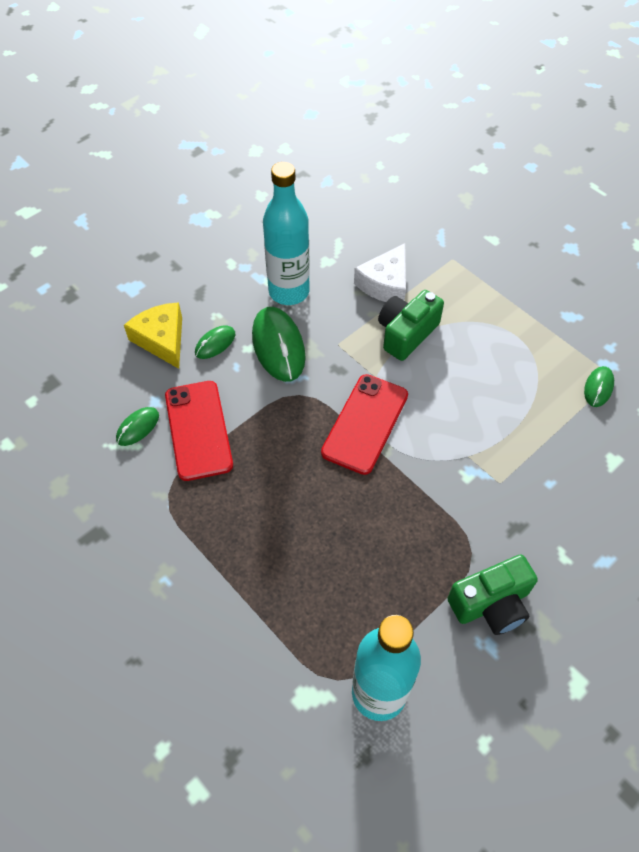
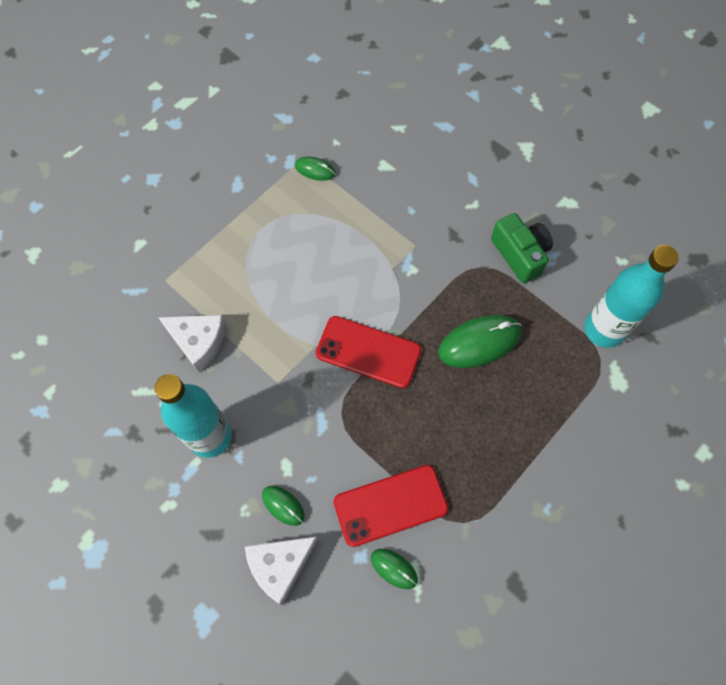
camera: 95 degrees left, 10 degrees up
(162, 339) = (280, 565): yellow cheese -> white cheese
(278, 346) = (283, 439): green mouse -> green mouse (479, 342)
(406, 333) = (262, 320): green camera -> none

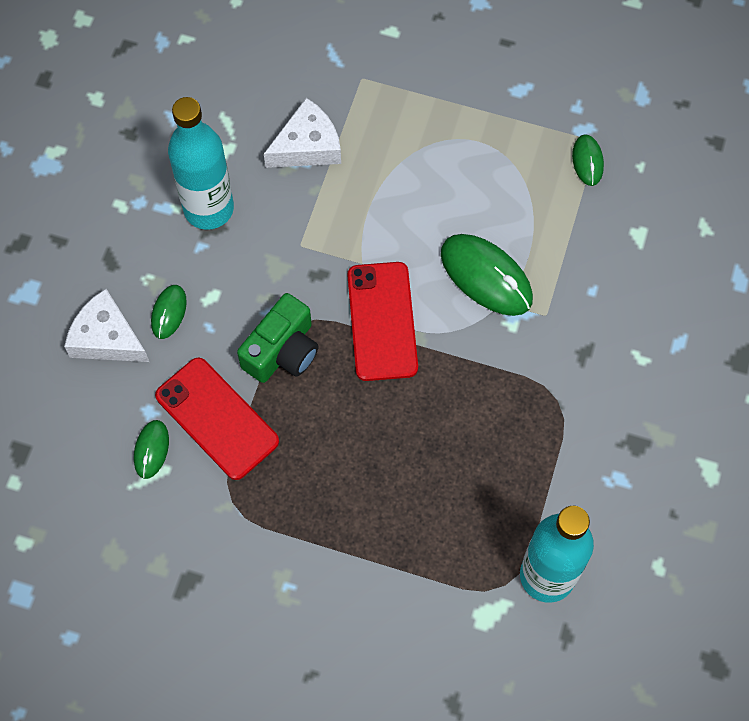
camera: 65 degrees right, 0 degrees up
(198, 341) = (307, 146): white cheese -> white cheese turned 120 degrees counterclockwise
(479, 342) = (455, 437): green mouse -> green mouse (486, 276)
(520, 254) = (600, 439): green camera -> green camera (282, 351)

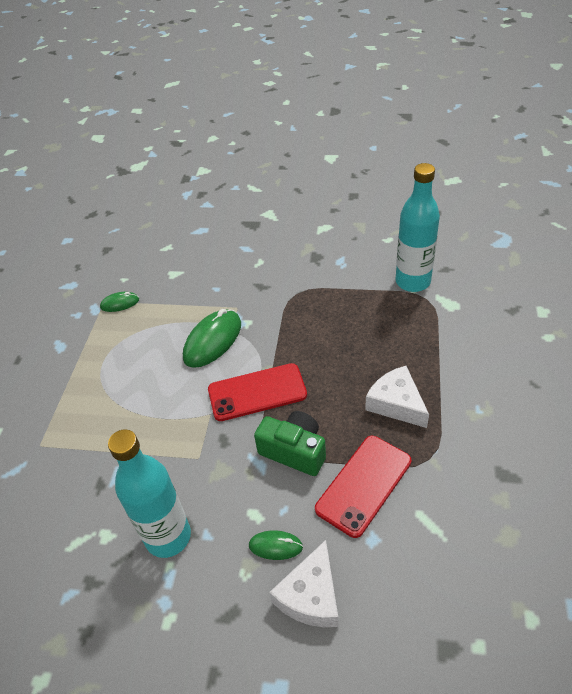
camera: 95 degrees left, 20 degrees down
(151, 450) = (406, 529): green mouse -> none
(307, 146) = (104, 471): white cheese -> white cheese (396, 403)

